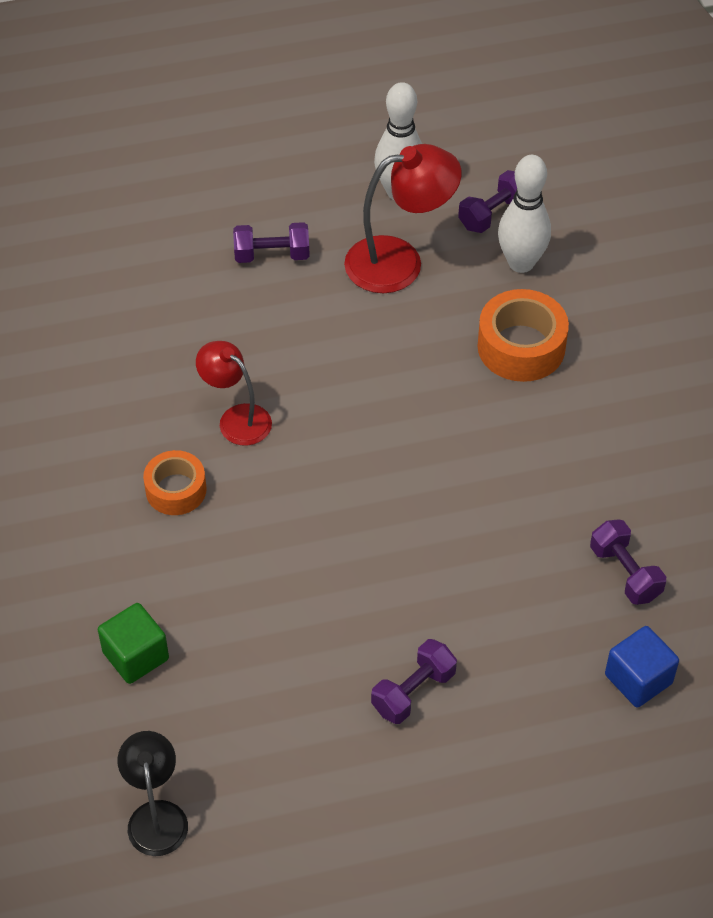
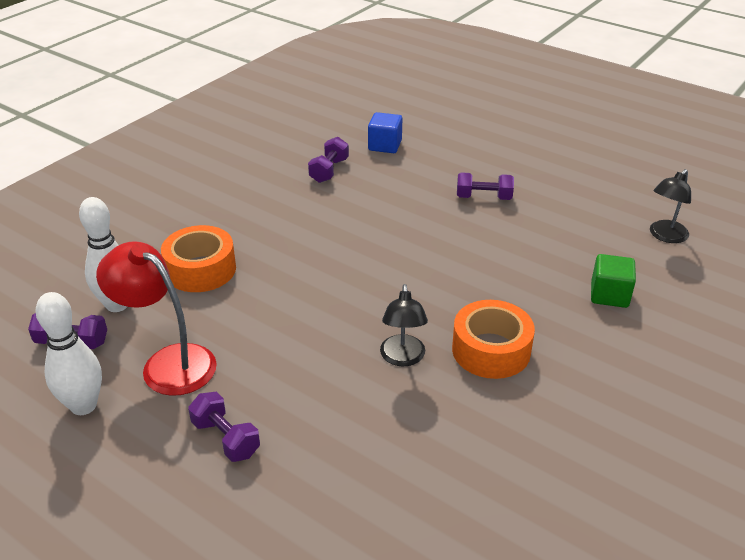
camera: 130 degrees left, 15 degrees down
(176, 490) = (491, 350): orange tape -> orange tape, size x1.53
(236, 418) = (402, 358): red lamp -> black lamp

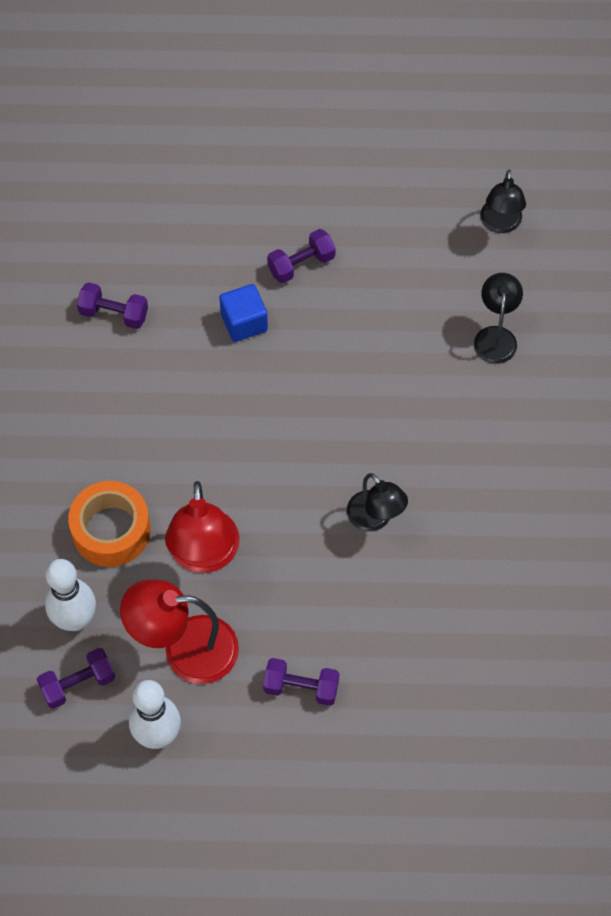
camera: 35 degrees left, 25 degrees up
(247, 315) = (204, 556): none -> red lamp
(329, 171) = (114, 314): purple dumbbell -> purple dumbbell turned 60 degrees counterclockwise
(385, 145) = (139, 237): blue cube -> blue cube (244, 322)
(491, 350) = (439, 464): orange tape -> none
(609, 295) = (495, 336): green cube -> black lamp

